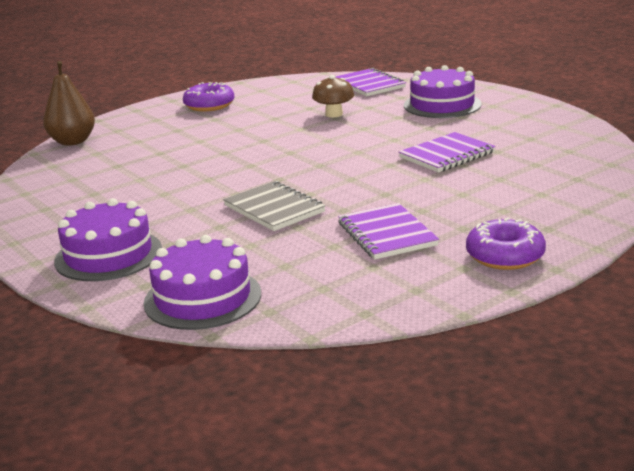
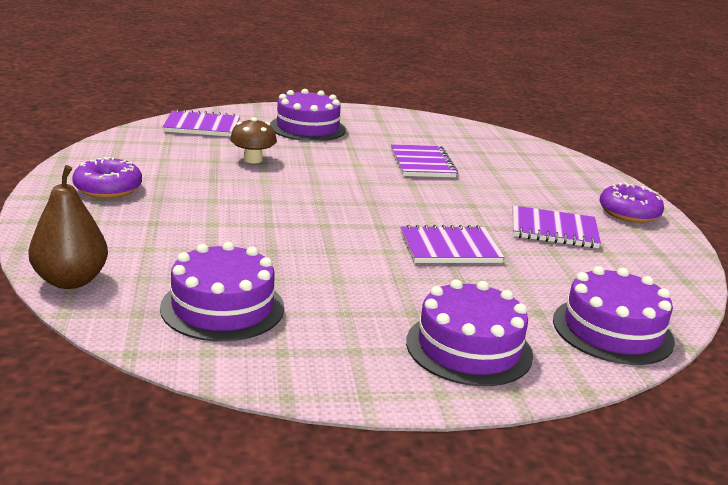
camera: 65 degrees left, 0 degrees up
(83, 179) = (222, 307): none -> purple cake
(274, 209) = (450, 248): grey notebook -> purple notebook

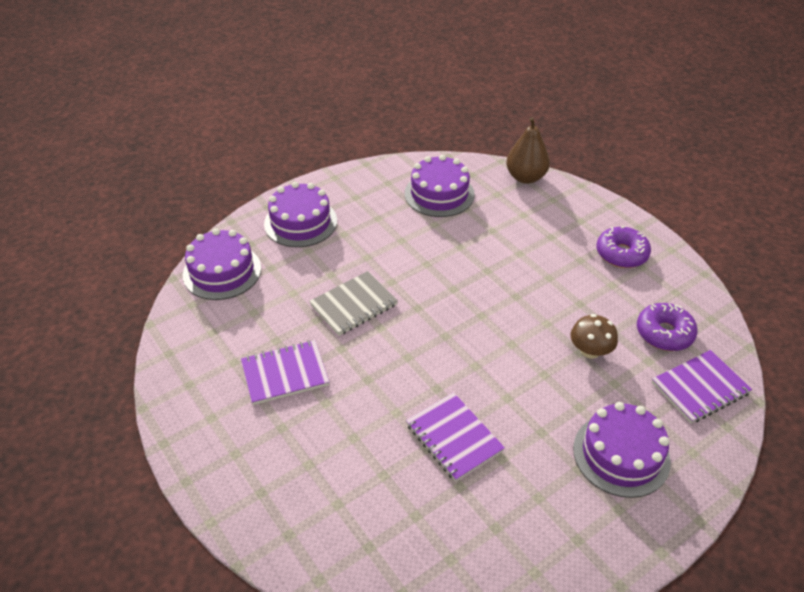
camera: 155 degrees right, 20 degrees up
(450, 248) = (354, 305): purple notebook -> grey notebook
(629, 213) = (220, 449): purple donut -> purple donut (664, 333)

